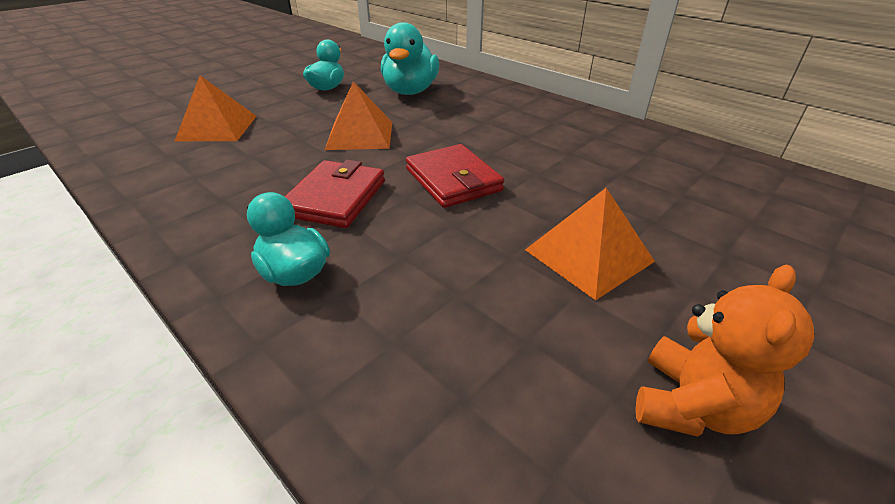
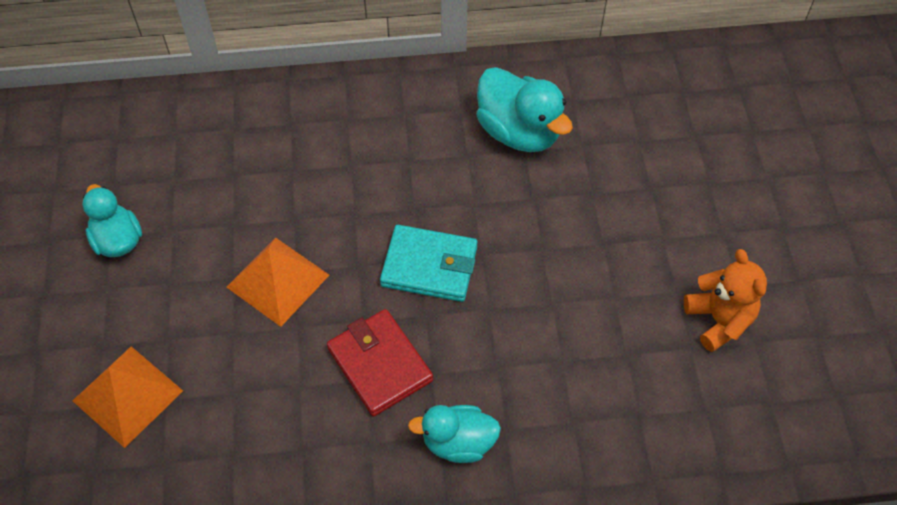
camera: 50 degrees left, 20 degrees up
(410, 91) = (214, 172): turquoise duck -> turquoise duck (519, 132)
(453, 180) = (429, 266): red wallet -> turquoise wallet
(588, 255) = (589, 261): orange pyramid -> none

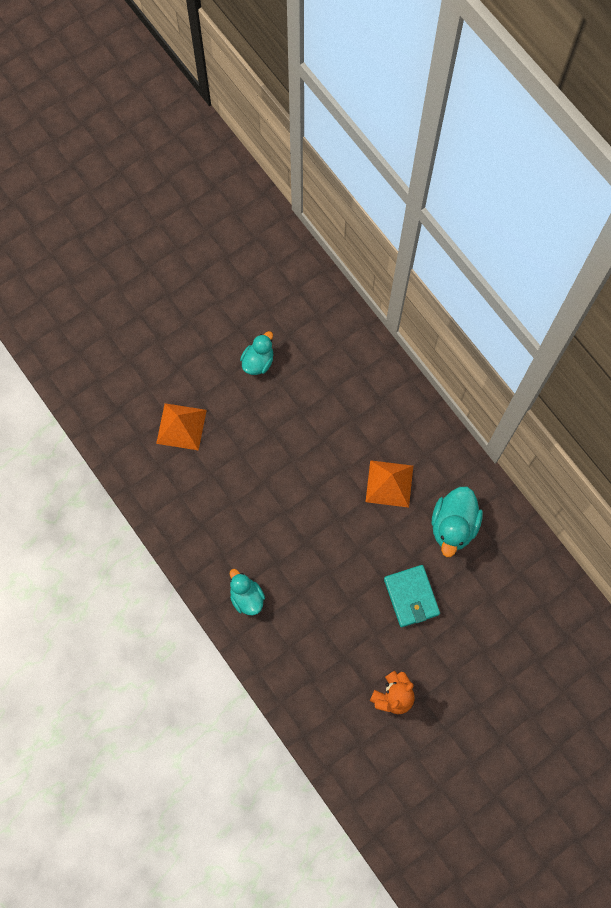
camera: 60 degrees right, 15 degrees up
(278, 281) = (282, 455): orange pyramid -> orange pyramid (389, 483)
(380, 364) = (266, 535): red wallet -> none
(429, 266) = (336, 526): turquoise wallet -> turquoise wallet (411, 596)

